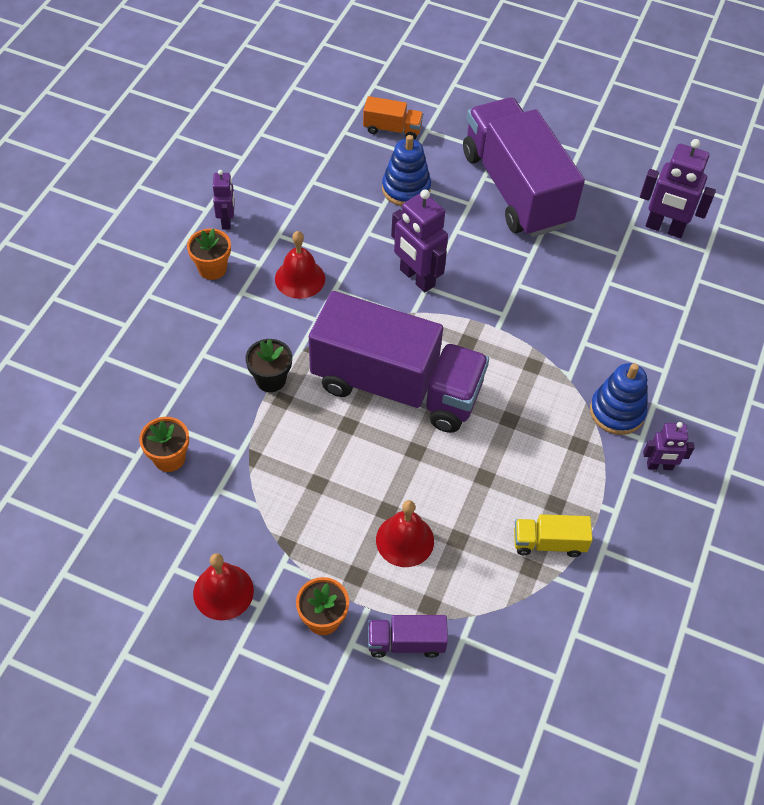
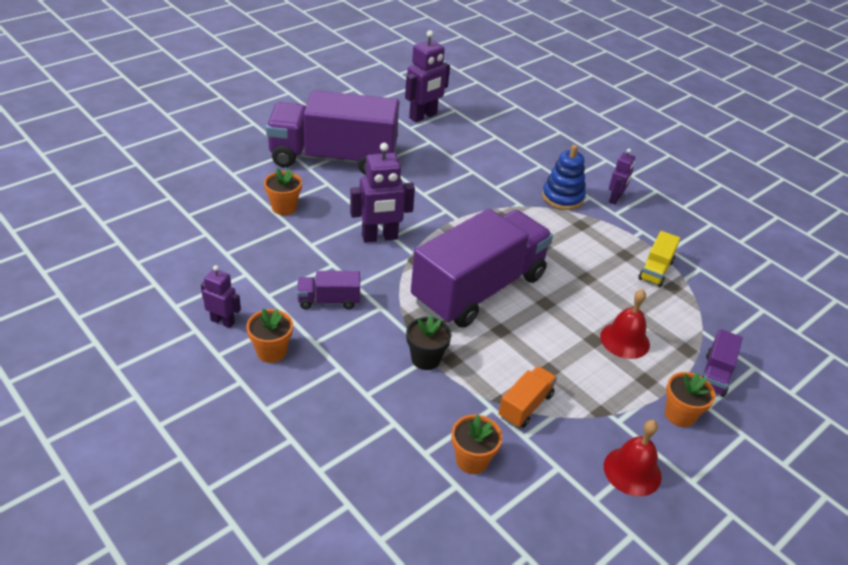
camera: 65 degrees left, 15 degrees down
(300, 278) = (328, 300): red bell -> purple truck
(392, 129) = (213, 189): orange truck -> orange truck (525, 406)
(406, 189) = (284, 207): blue stacking toy -> orange flower pot

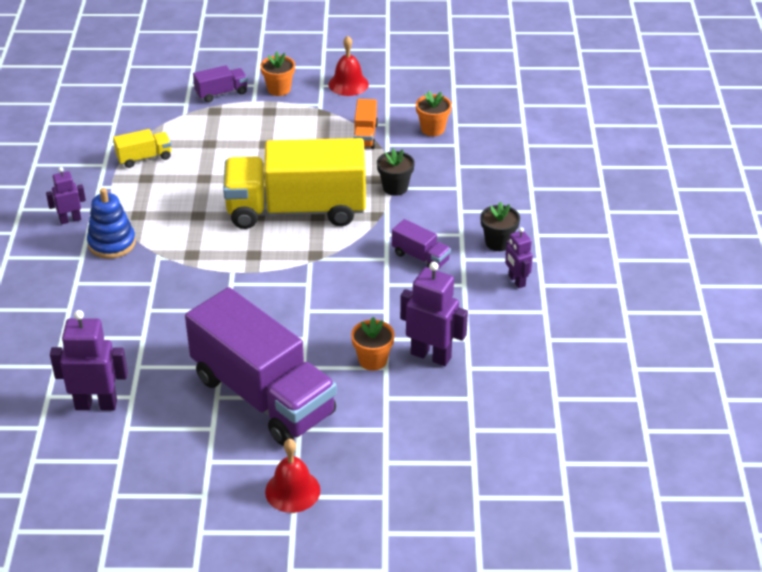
camera: 135 degrees left, 0 degrees up
(271, 351) = (498, 242): orange flower pot -> black flower pot
(379, 237) = (320, 287): purple robot -> purple robot (431, 355)
(479, 289) = (296, 210): purple truck -> yellow truck
(525, 406) = (365, 135): orange truck -> orange truck turned 75 degrees counterclockwise
(624, 340) = (245, 134): red bell -> red bell (292, 491)

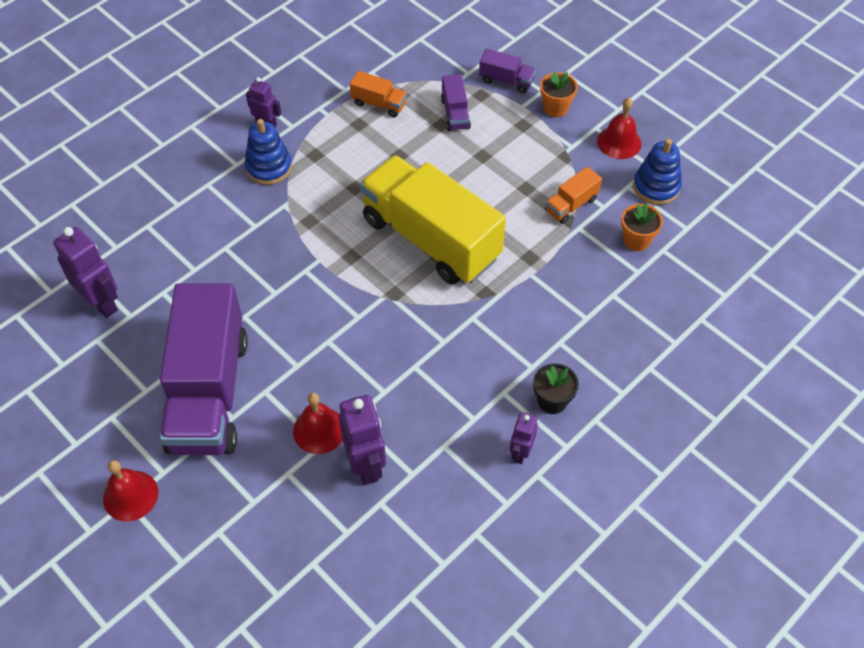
camera: 45 degrees right, 15 degrees up
(144, 158) = (379, 104): yellow truck -> orange truck
(372, 360) = (319, 430): orange flower pot -> red bell
(395, 187) = (533, 277): black flower pot -> none
(405, 94) = (656, 187): none -> blue stacking toy
(420, 257) = (471, 363): purple truck -> purple truck (455, 113)

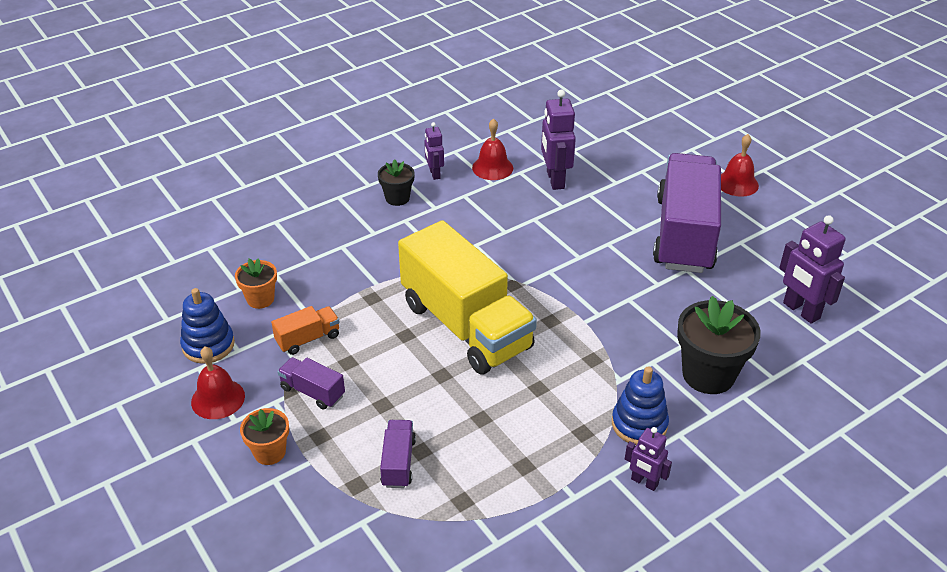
camera: 170 degrees left, 15 degrees down
(205, 220) = (708, 375): none -> black flower pot
(319, 430) = (590, 202): red bell -> red bell (492, 168)
(379, 104) = (494, 490): orange truck -> none
(506, 81) = (315, 501): purple truck -> purple truck (312, 392)
(520, 452) = (434, 174): purple robot -> purple robot turned 135 degrees clockwise

